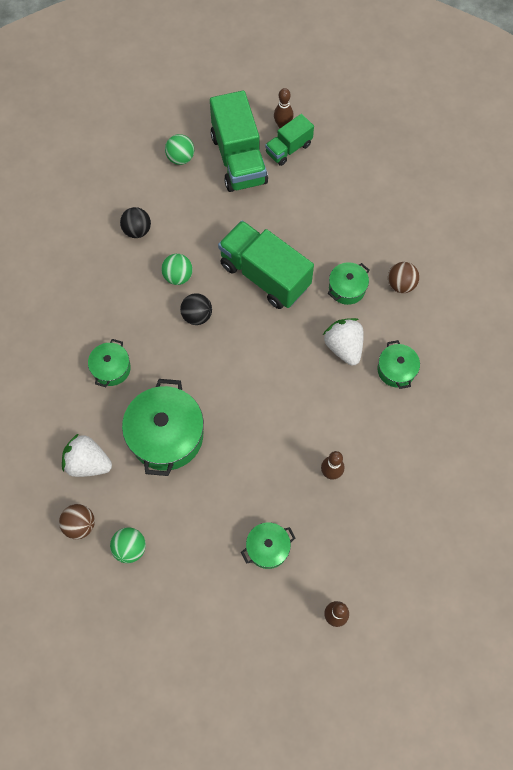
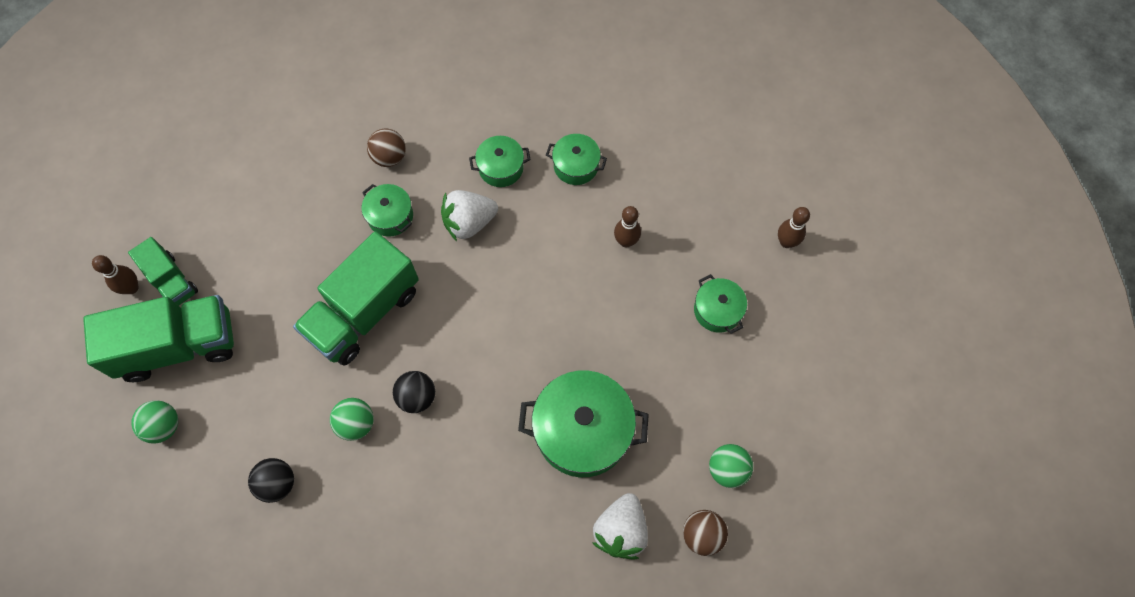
camera: 90 degrees left, 0 degrees up
(111, 368) = (489, 507): green pot -> green pot (576, 166)

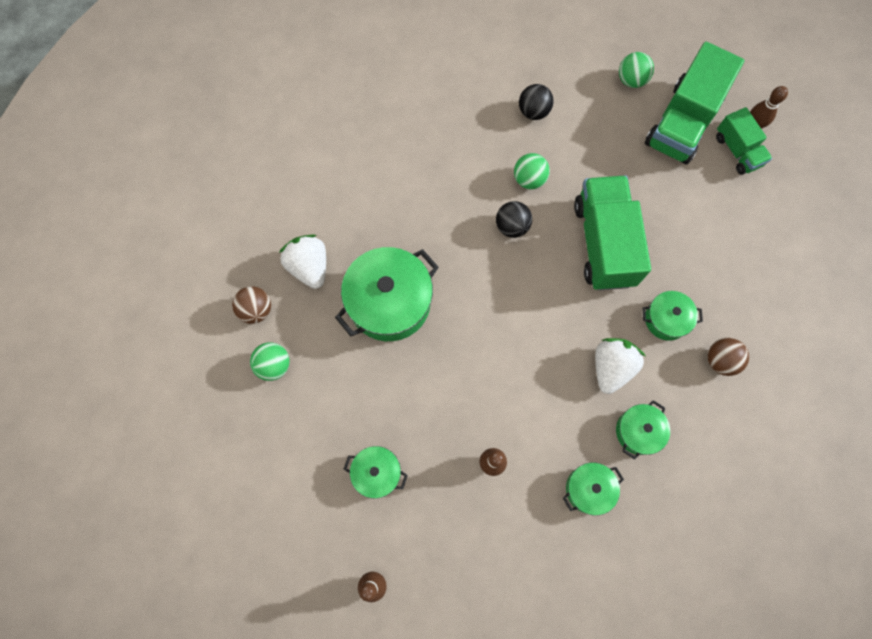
camera: 135 degrees right, 5 degrees up
(172, 281) = (737, 151): green truck -> green truck turned 120 degrees counterclockwise

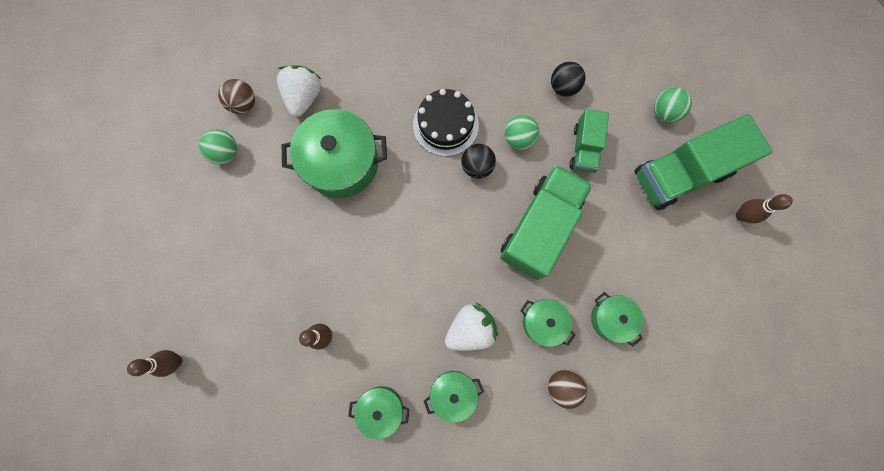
camera: 35 degrees right, 5 degrees up
(377, 473) = (238, 282): green pot -> green pot (611, 319)
(457, 208) = (445, 125): none -> black cake
(737, 151) = (710, 227): green truck -> green truck (584, 149)

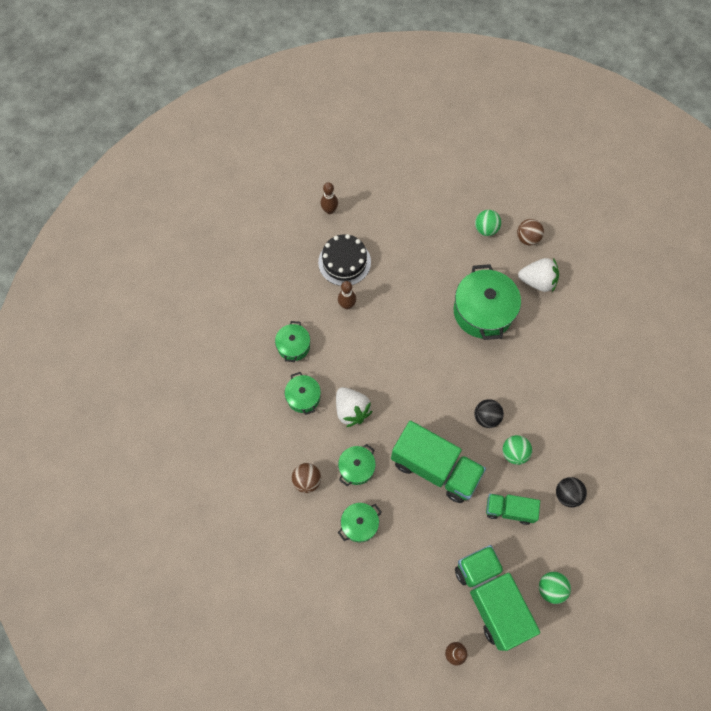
camera: 90 degrees right, 10 degrees down
(445, 125) = (522, 392): black cake -> black cake (344, 262)

